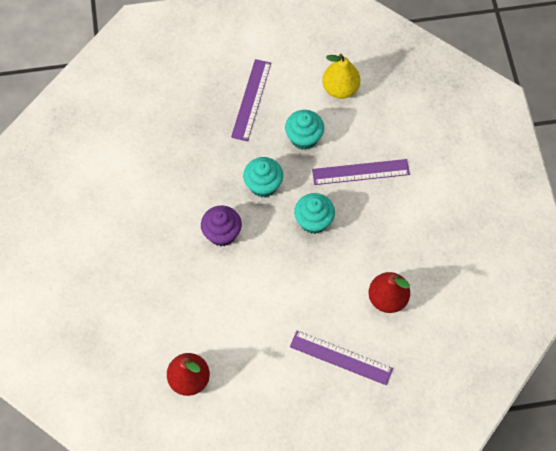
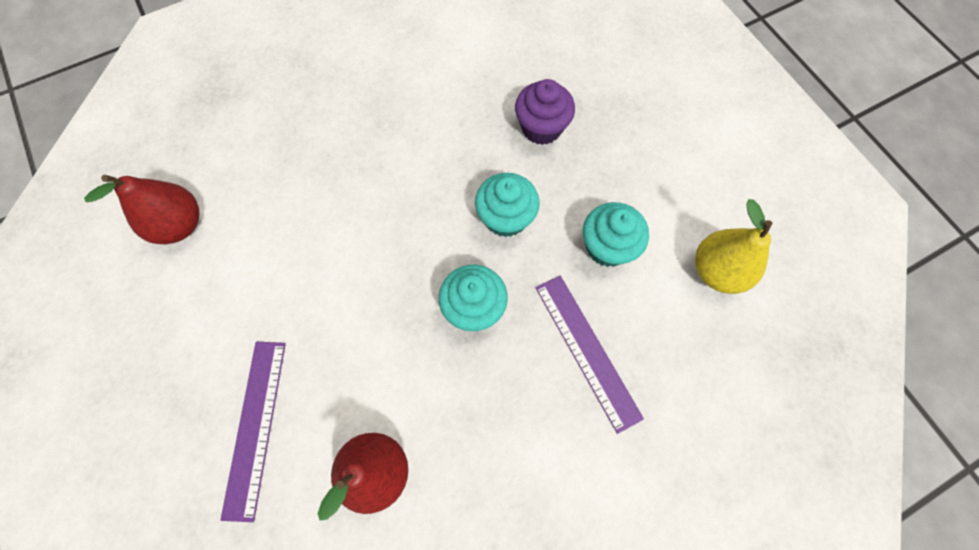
camera: 70 degrees right, 5 degrees up
(222, 233) = (410, 191): purple cupcake -> purple cupcake (541, 128)
(251, 100) = (635, 157): purple ruler -> none

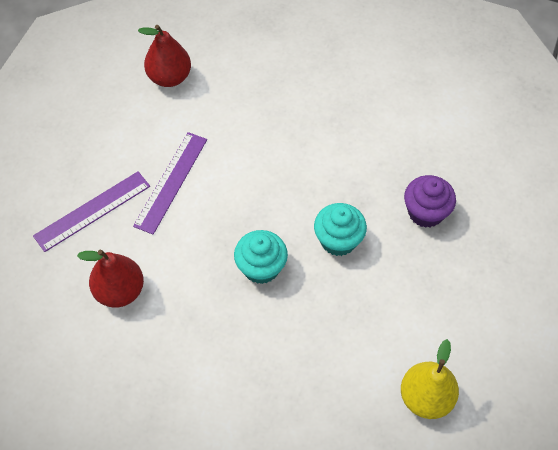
camera: 50 degrees right, 10 degrees down
(586, 350) = (292, 353): purple ruler -> purple ruler (171, 182)
(607, 247) = (376, 315): turquoise cupcake -> none

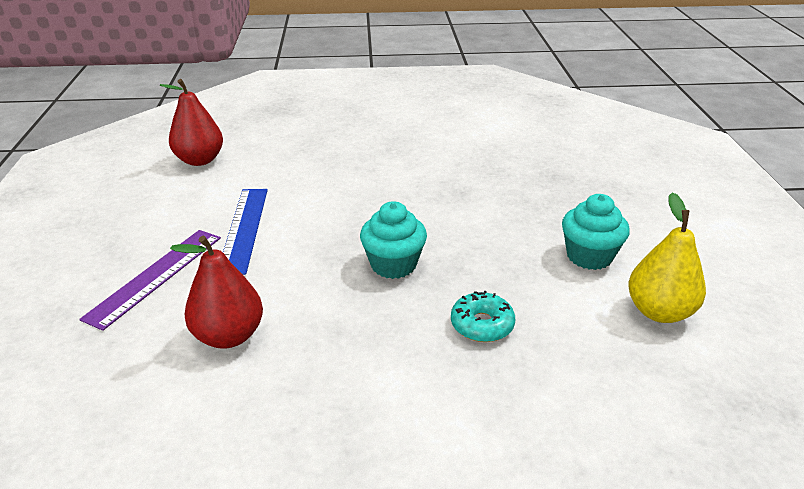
camera: 25 degrees left, 25 degrees down
(171, 182) = (243, 229): purple ruler -> blue ruler
(290, 354) = (482, 325): none -> turquoise donut
(338, 240) = (460, 222): turquoise cupcake -> turquoise cupcake (589, 256)
(425, 212) = (527, 182): purple cupcake -> none

